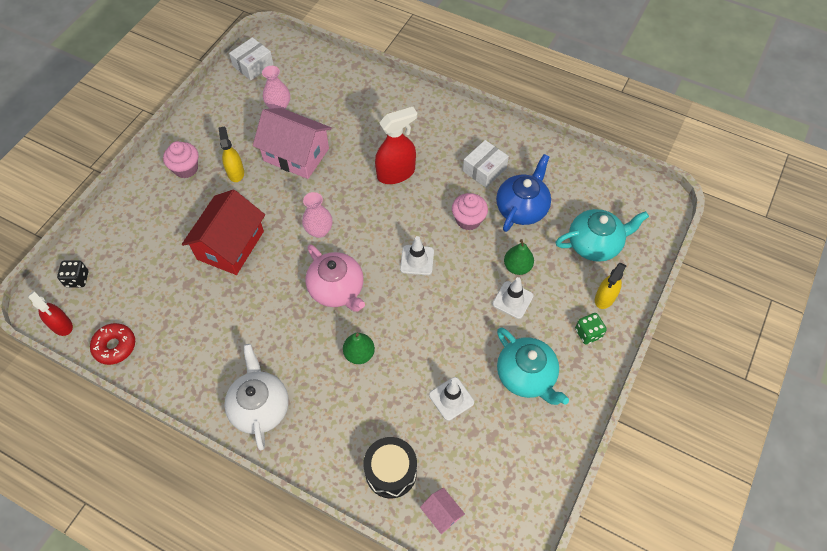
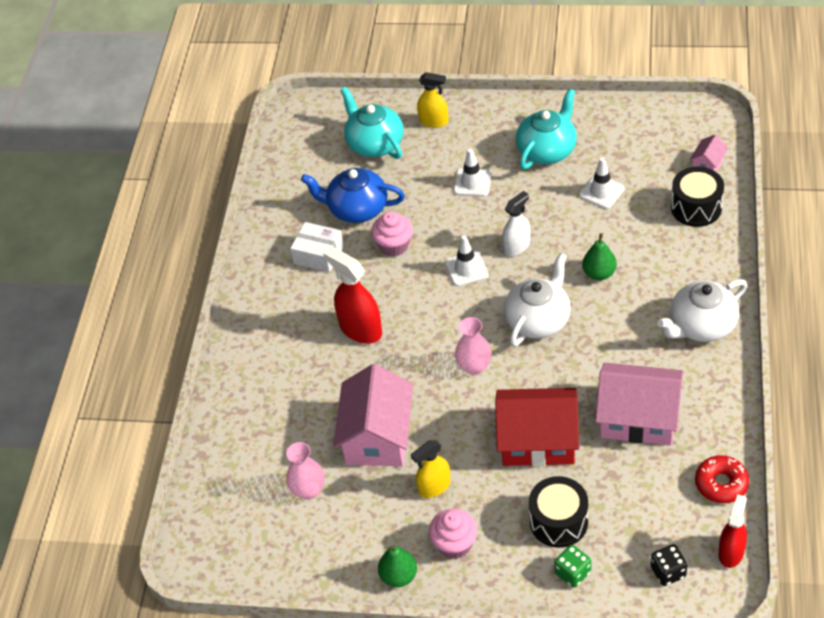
camera: 105 degrees left, 10 degrees down
(160, 231) = (558, 522): none -> black drum
(205, 318) = (638, 418): none -> pink house
(253, 65) = (245, 556): white box -> none
(337, 289) = (538, 320): pink teapot -> white teapot
(422, 305) = (517, 246): none -> white spray bottle
(517, 267) = (432, 191): green pear -> green pear (398, 576)
(588, 333) = (479, 122): green dice -> green dice (572, 573)

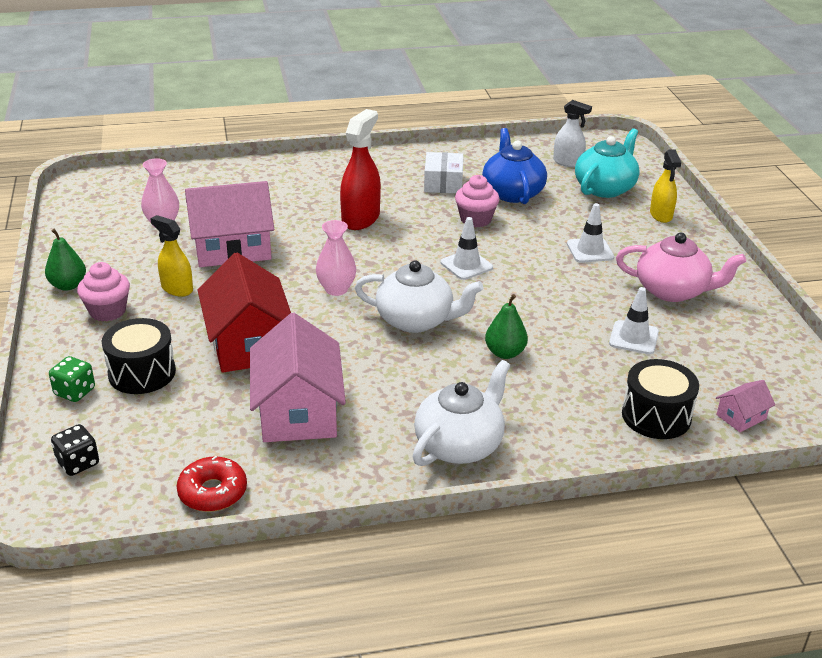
camera: 65 degrees right, 15 degrees down
(517, 246) = (515, 291): white spray bottle -> white spray bottle (568, 162)
(547, 150) = (672, 290): turquoise teapot -> pink teapot
(701, 326) = (459, 445): white teapot -> white teapot turned 90 degrees clockwise
(708, 163) = (741, 417): pink house -> pink house turned 45 degrees counterclockwise
(731, 552) = (109, 513): red spray bottle -> none

